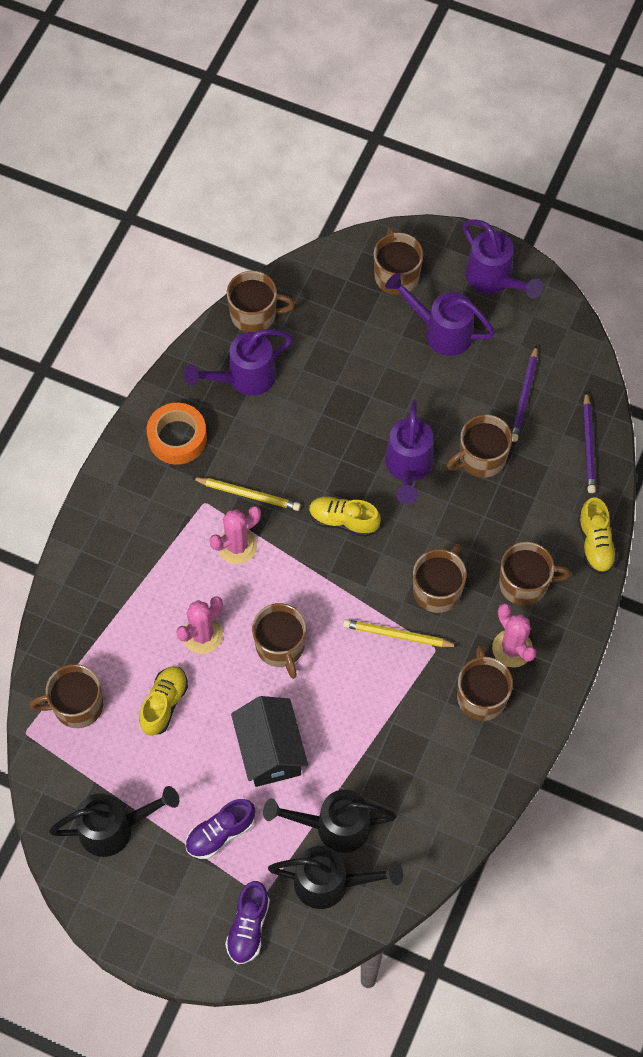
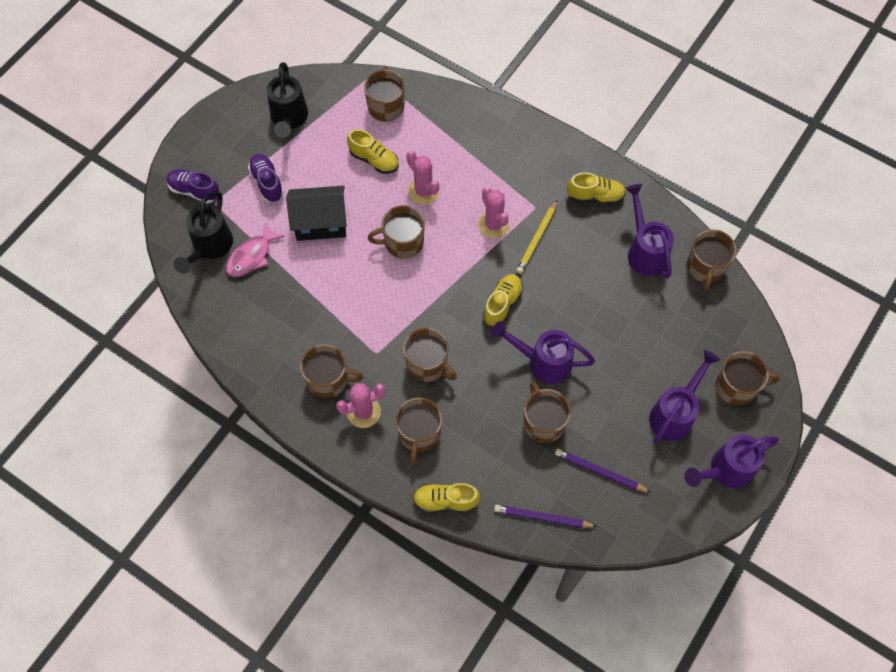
camera: 100 degrees right, 0 degrees up
(177, 438) = (595, 196): orange tape -> yellow shoe
(333, 826) = (251, 256): black watering can -> pink fish
(398, 635) = (394, 327): yellow pencil -> none

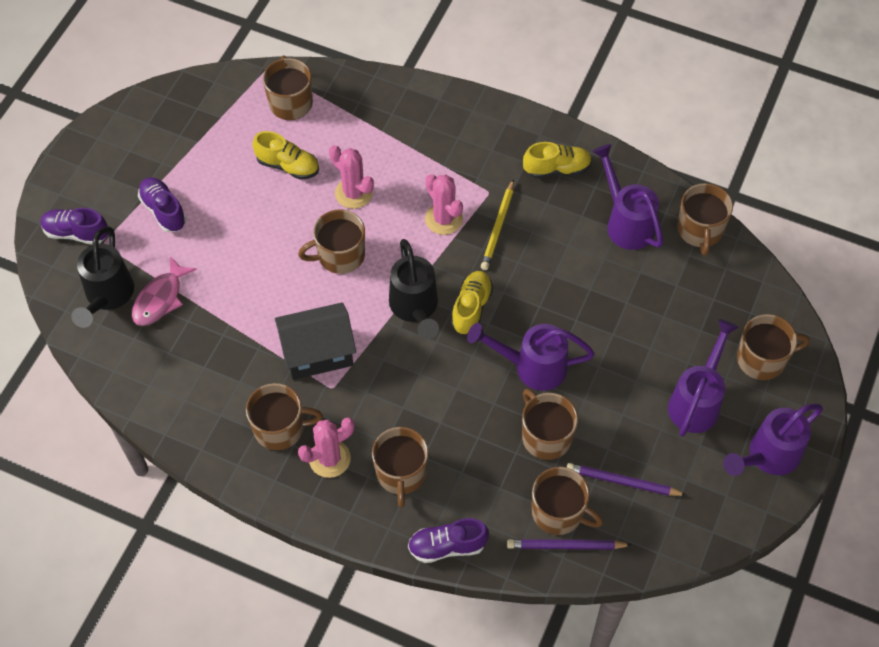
camera: 10 degrees left, 5 degrees down
(289, 119) = (176, 134): black watering can -> black watering can (415, 308)
(320, 223) = (237, 248): black house -> black house (318, 353)
(427, 364) = (396, 391): brown mug -> brown mug (558, 512)
(445, 501) = (447, 546): yellow shoe -> purple shoe

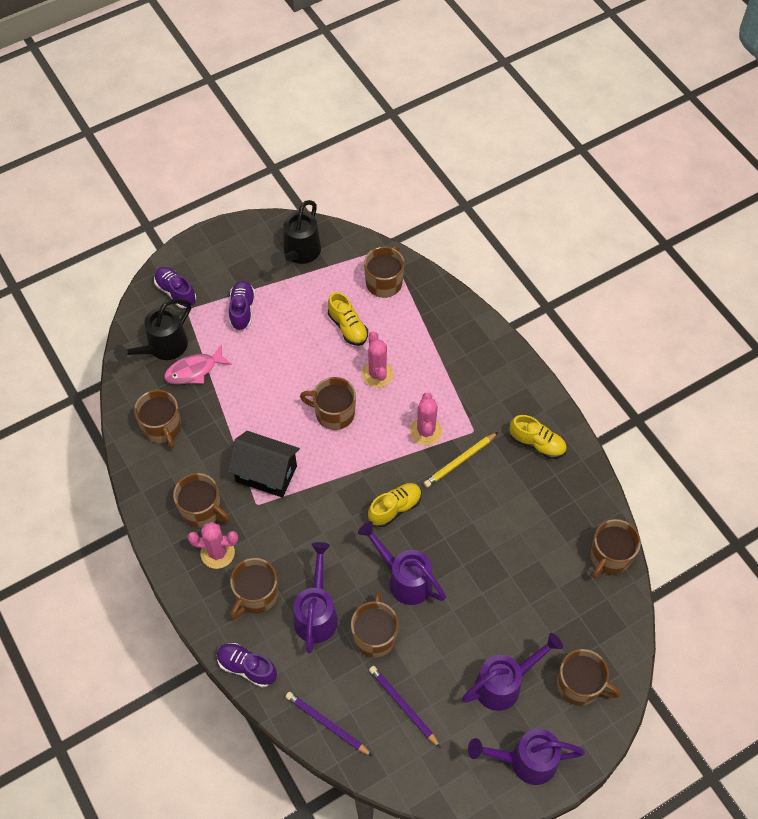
camera: 35 degrees right, 0 degrees up
(415, 308) = (356, 484): black watering can -> black watering can (299, 254)
(558, 512) = (341, 696): brown mug -> brown mug (162, 427)
(626, 222) = (557, 515): purple watering can -> purple watering can (316, 613)

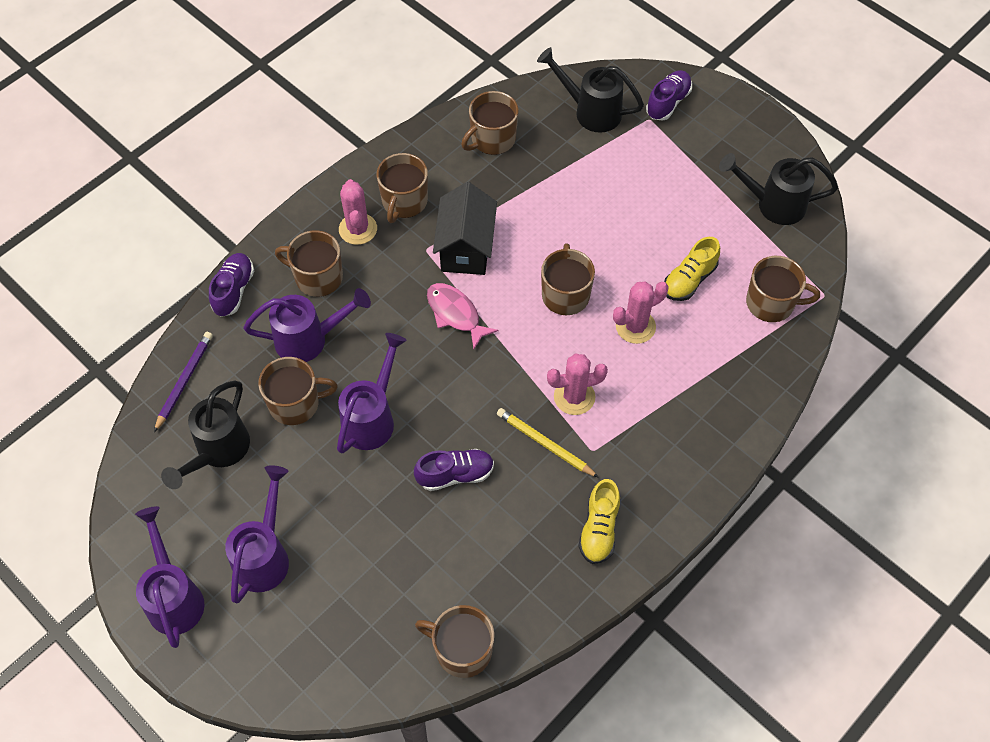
camera: 75 degrees right, 0 degrees up
(194, 370) = (573, 147): pink fish -> pink fish (455, 314)
(242, 310) = (670, 169): purple shoe -> purple shoe (455, 475)
(395, 508) = (460, 387): yellow shoe -> none
(403, 706) = (218, 452): purple pencil -> black watering can
(504, 683) = (265, 555): purple watering can -> purple watering can turned 120 degrees counterclockwise
(579, 685) = (279, 643): brown mug -> none

